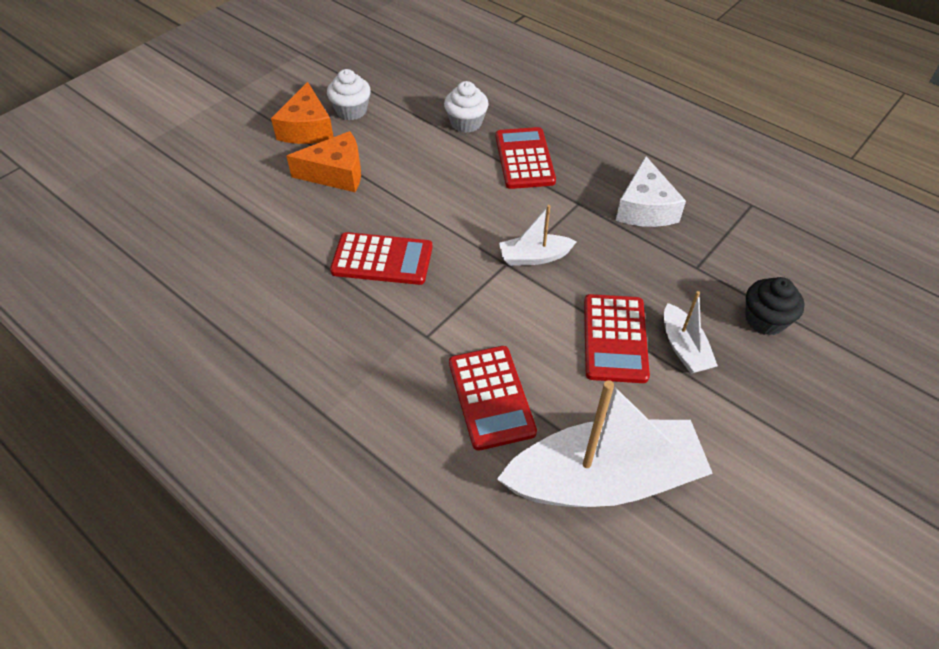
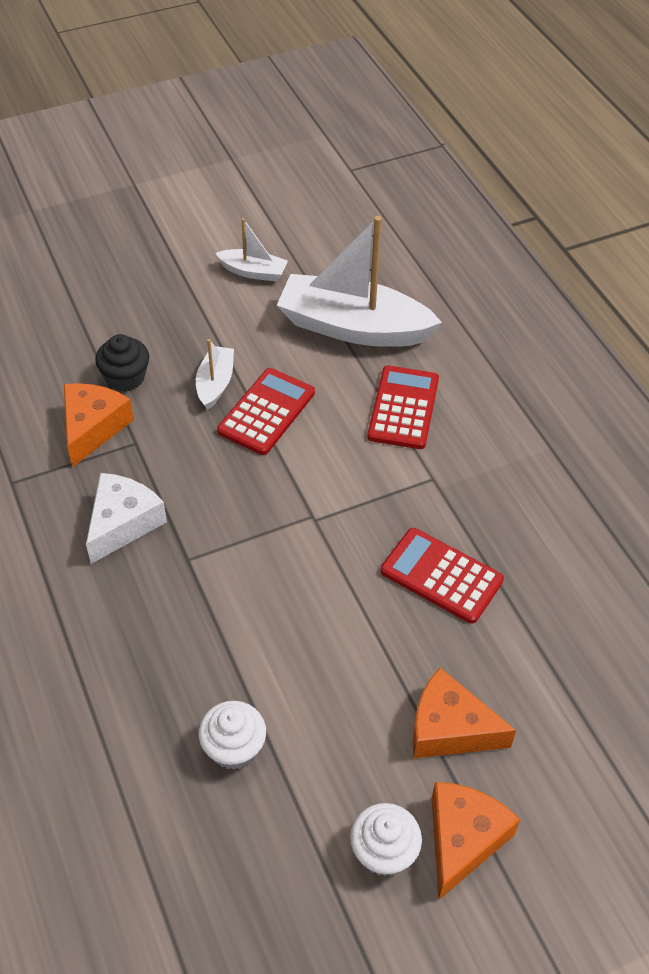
camera: 155 degrees left, 0 degrees up
(524, 159) = (201, 649): red calculator -> none
(534, 257) = (281, 515): white boat -> white boat (253, 272)
(741, 265) = (93, 428): none -> orange cheese

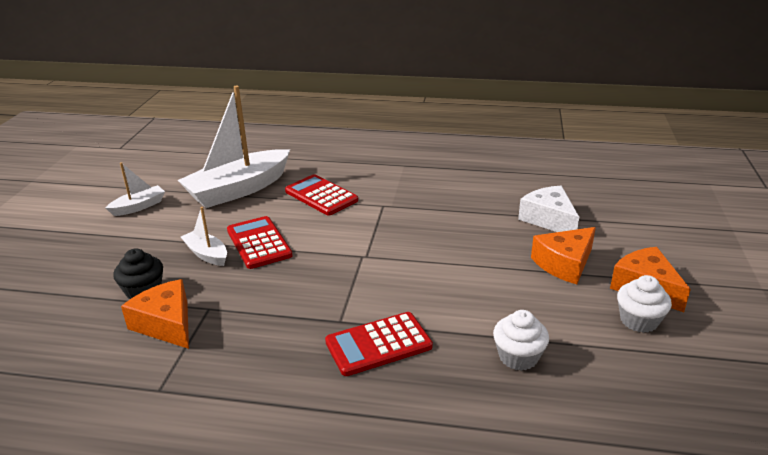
camera: 55 degrees left, 20 degrees down
(123, 523) = (273, 341): white cheese -> white cheese (549, 219)
(441, 576) = (455, 227): red calculator -> red calculator (378, 344)

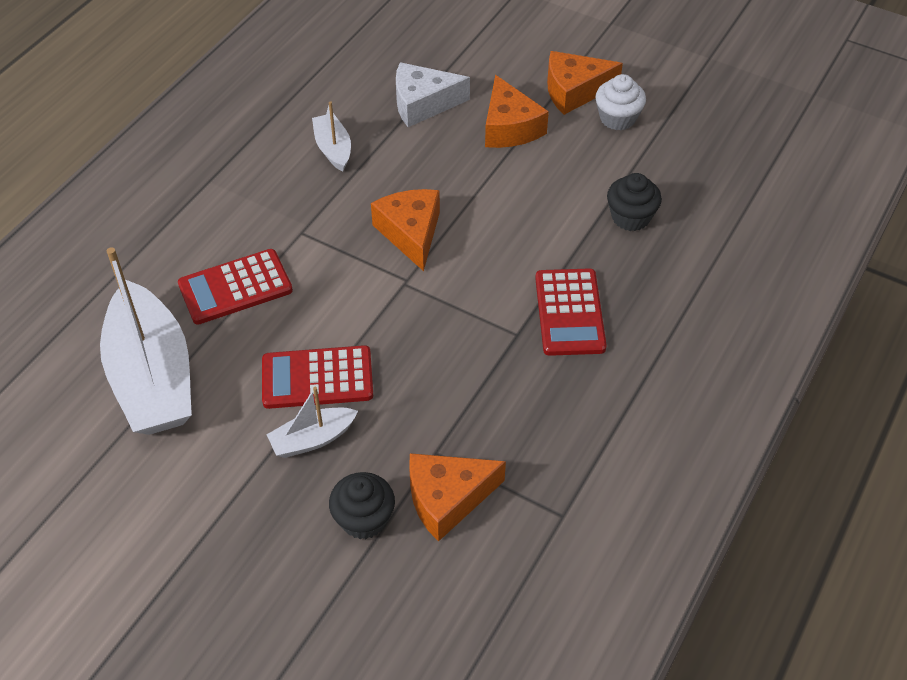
camera: 70 degrees left, 20 degrees up
(139, 207) = (121, 512): white boat -> white boat (333, 149)
(412, 246) = (411, 233): none -> orange cheese
(518, 357) = (630, 217): white cupcake -> black cupcake

